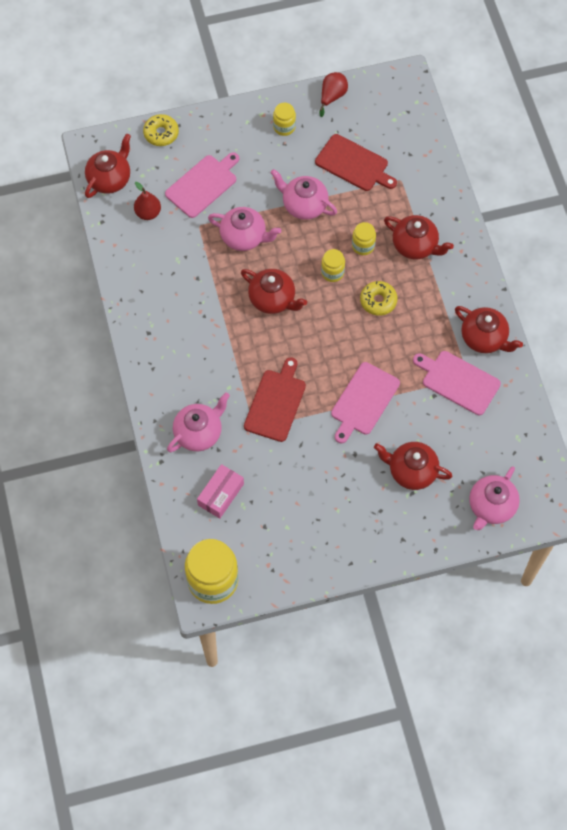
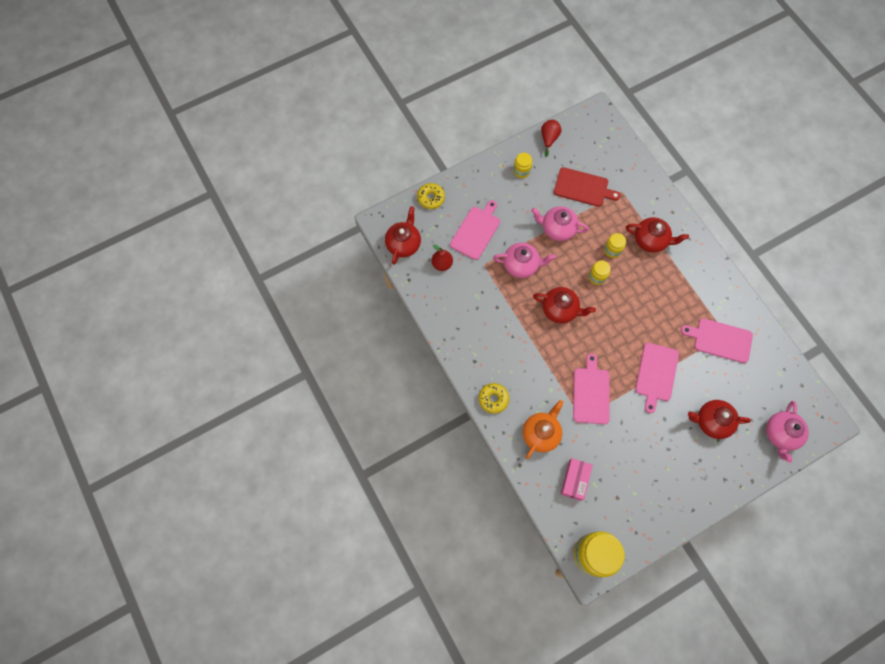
camera: 15 degrees left, 5 degrees up
(199, 433) = (541, 433): pink teapot -> orange teapot
(276, 403) = (591, 393): red cutting board -> pink cutting board
(378, 301) = (638, 291): yellow donut -> yellow donut (493, 399)
(484, 338) = (727, 300): red teapot -> none

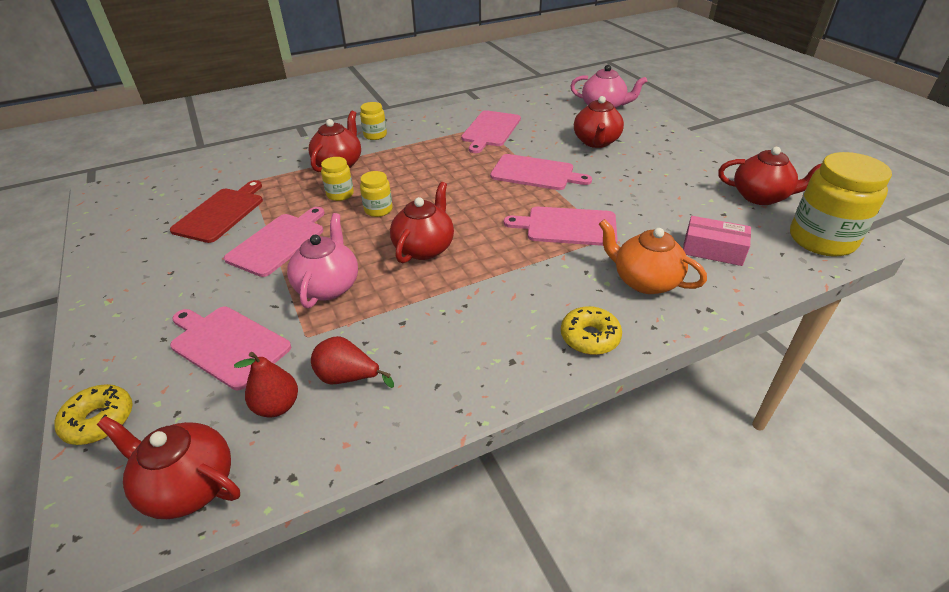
camera: 85 degrees left, 30 degrees down
(521, 171) = (141, 276): yellow jar -> yellow jar (375, 135)
(549, 139) = (104, 241): red pear -> red pear (348, 377)
(557, 229) = (278, 242): pink teapot -> pink cutting board
(643, 530) = (761, 197): none -> red teapot

